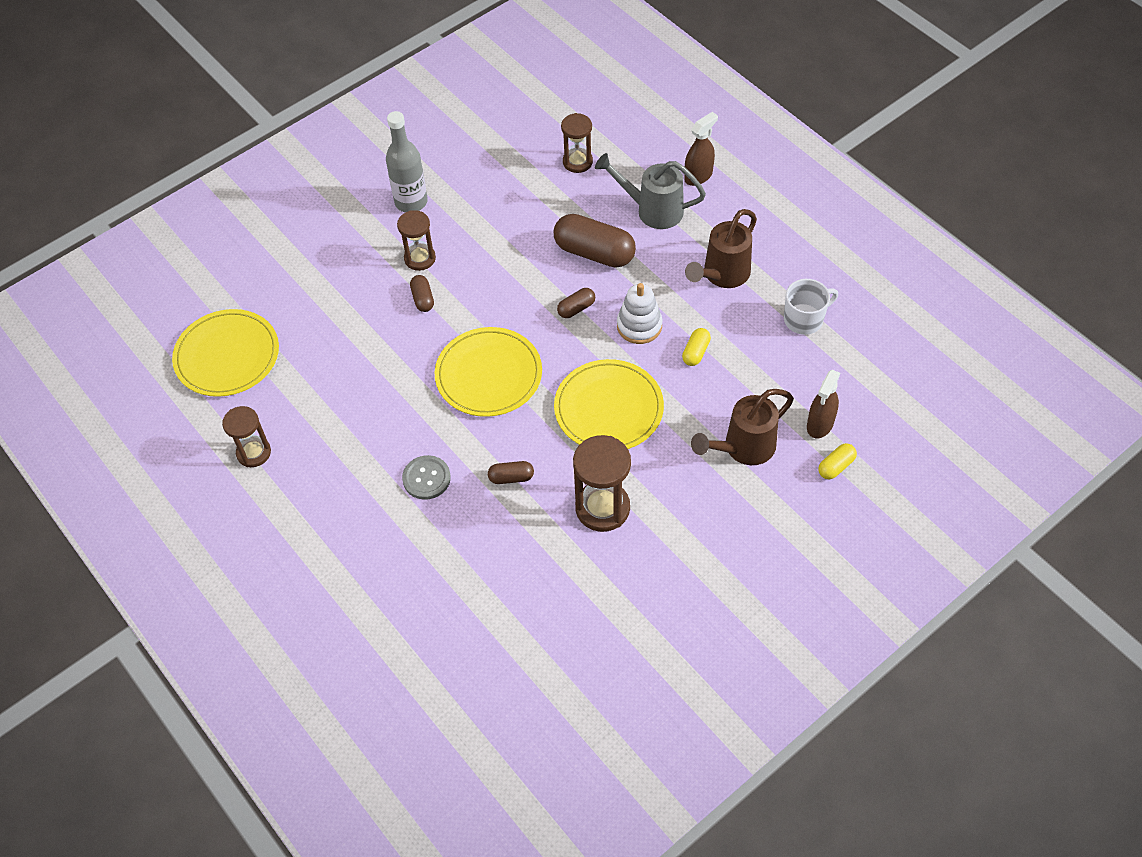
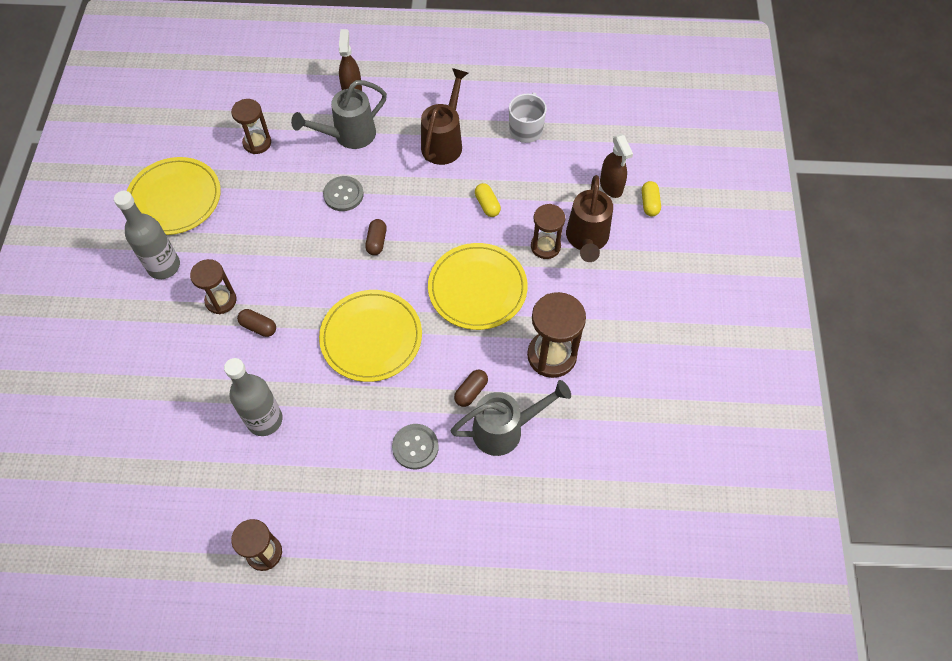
camera: 50 degrees left, 5 degrees up
(227, 356) = (151, 503): yellow plate -> yellow plate (174, 198)
(353, 366) = (264, 420): none -> grey bottle
(502, 527) = (505, 430): none -> grey watering can
(594, 252) = (343, 194): brown capsule -> grey button
(639, 326) = (431, 218): white stacking toy -> none
(702, 424) = (545, 246): none -> brown hourglass
(722, 275) = (444, 142): brown watering can -> brown watering can turned 150 degrees counterclockwise

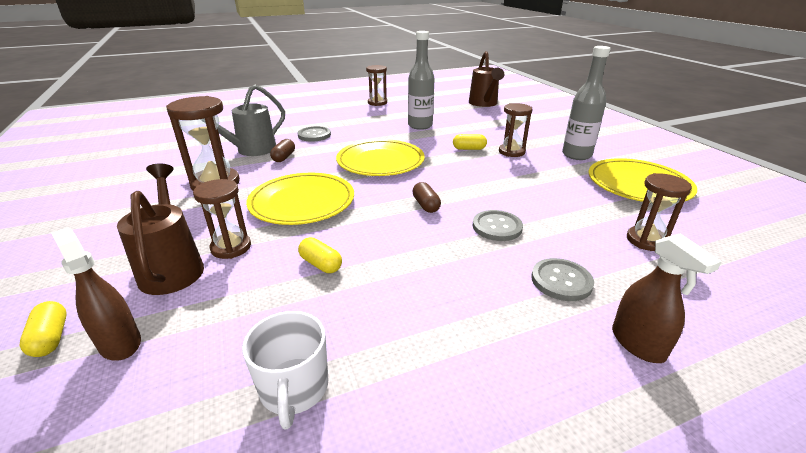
camera: 155 degrees right, 30 degrees down
(258, 327) = (469, 149): brown capsule -> yellow capsule
(349, 136) = (561, 281): grey watering can -> grey button
(444, 142) = (426, 317): brown watering can -> brown watering can (484, 104)

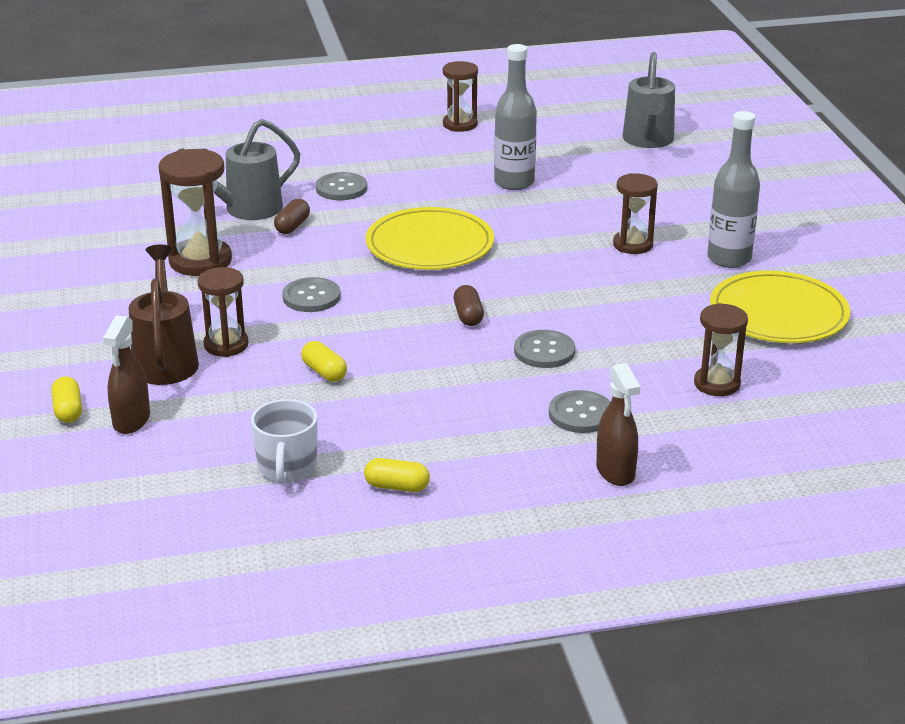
camera: 10 degrees right, 0 degrees up
(120, 343) = (131, 420): brown spray bottle -> brown spray bottle turned 135 degrees counterclockwise
(302, 202) = (311, 297): yellow plate -> grey button
(469, 149) = (570, 234): yellow capsule -> yellow capsule (397, 486)
(484, 104) = (648, 141): brown watering can -> grey watering can

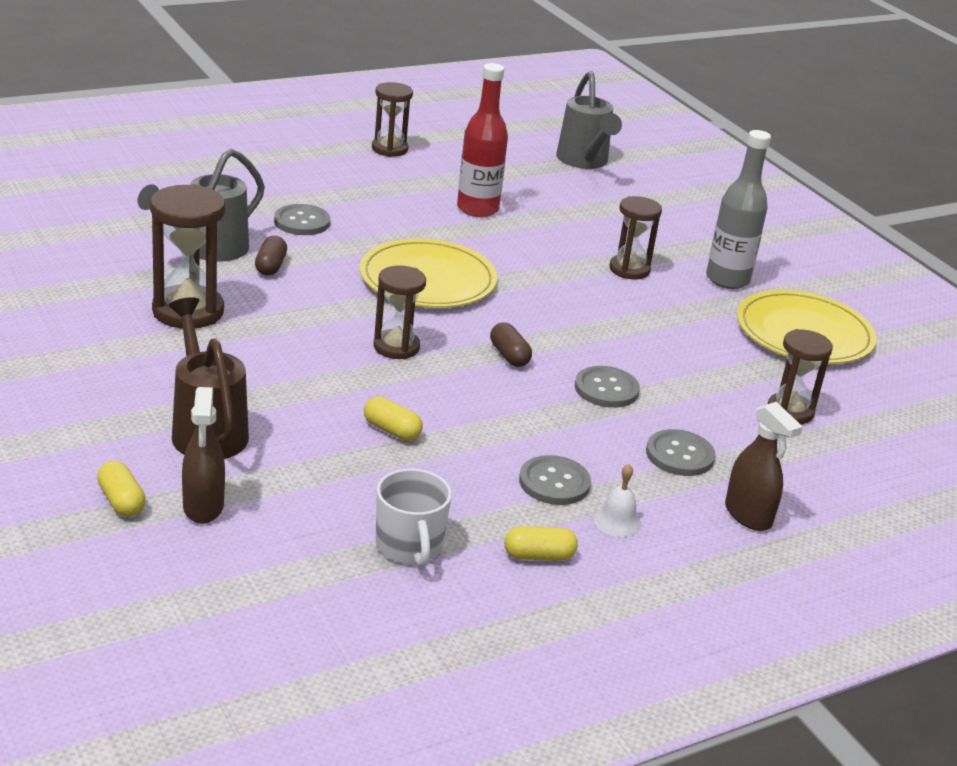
camera: 20 degrees left, 0 degrees up
(226, 345) = (267, 407): brown hourglass -> brown hourglass (396, 347)
(311, 297) = (333, 345): grey button -> grey button (554, 482)
(486, 465) = (617, 521): none -> white bell
(514, 182) = (477, 209): grey bottle -> red bottle

